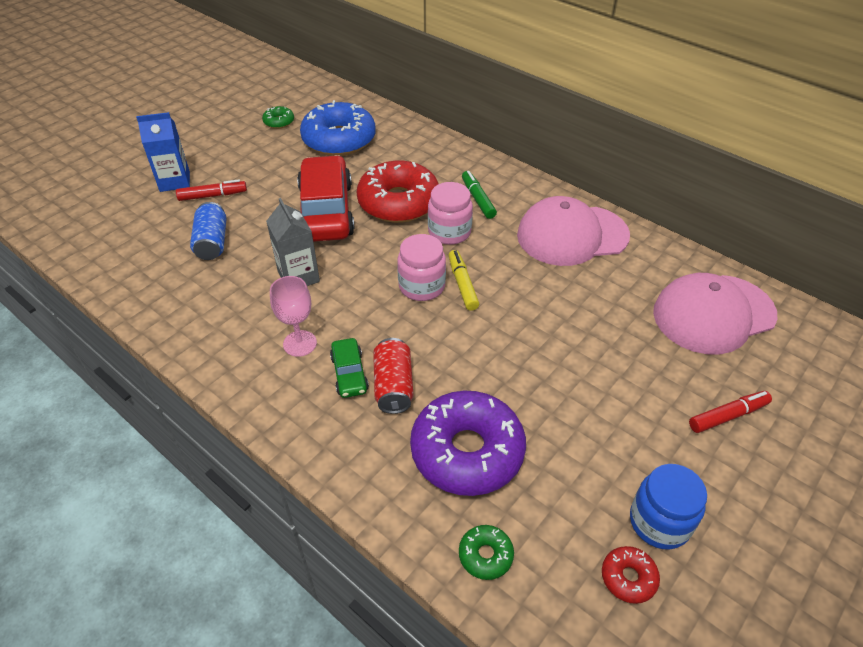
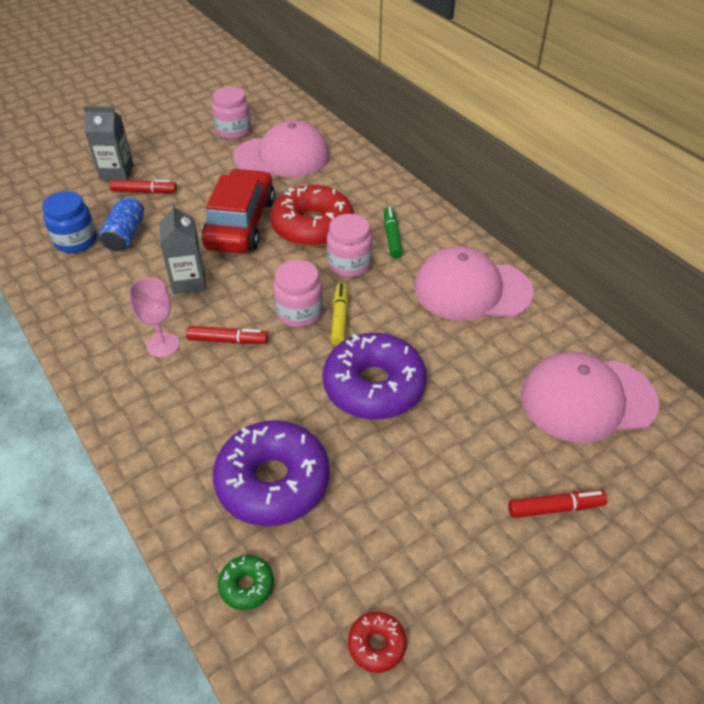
camera: 15 degrees right, 0 degrees up
(175, 181) = (117, 173): blue carton -> grey carton
(279, 122) = (233, 131): green donut -> pink jar
(339, 140) = (282, 156): blue donut -> pink cap
(349, 374) = (195, 383): green car -> none
(363, 326) = (228, 340): none -> red marker
(393, 386) = (231, 403): red can -> none
(522, 341) = (374, 386): none -> purple donut
(659, 522) = (433, 598): blue jar -> blue jar (76, 241)

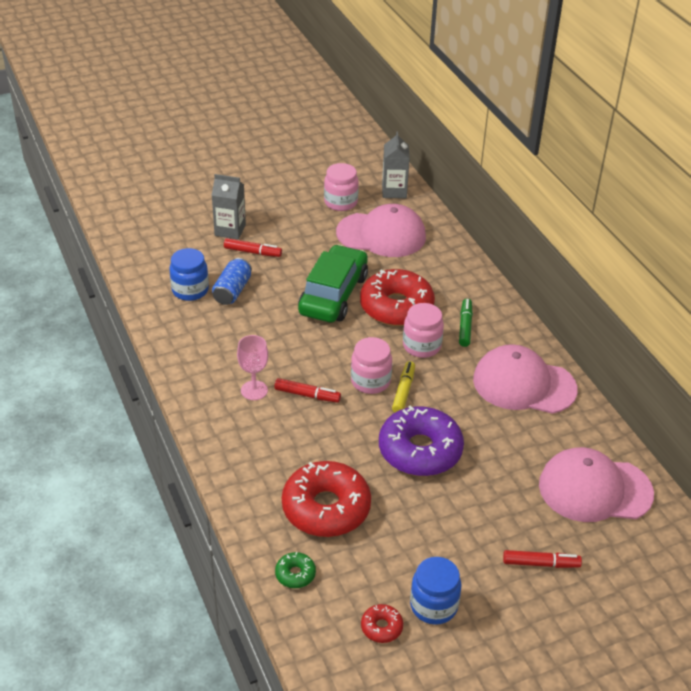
camera: 10 degrees right, 5 degrees down
(189, 281) = (281, 340): grey carton -> grey carton (394, 191)
(241, 223) = (333, 295): red car -> green car
(273, 482) = (326, 508): purple donut -> red donut
(438, 596) = (433, 606): none -> blue jar

